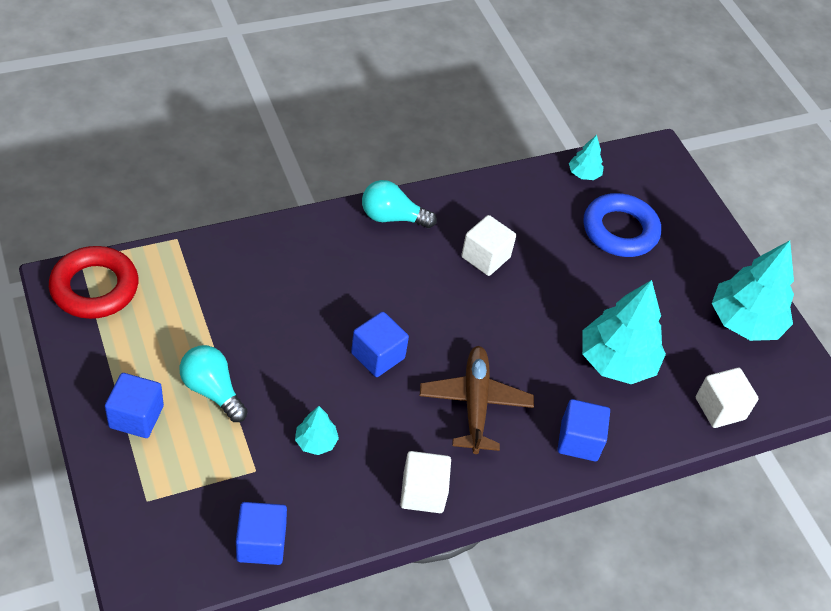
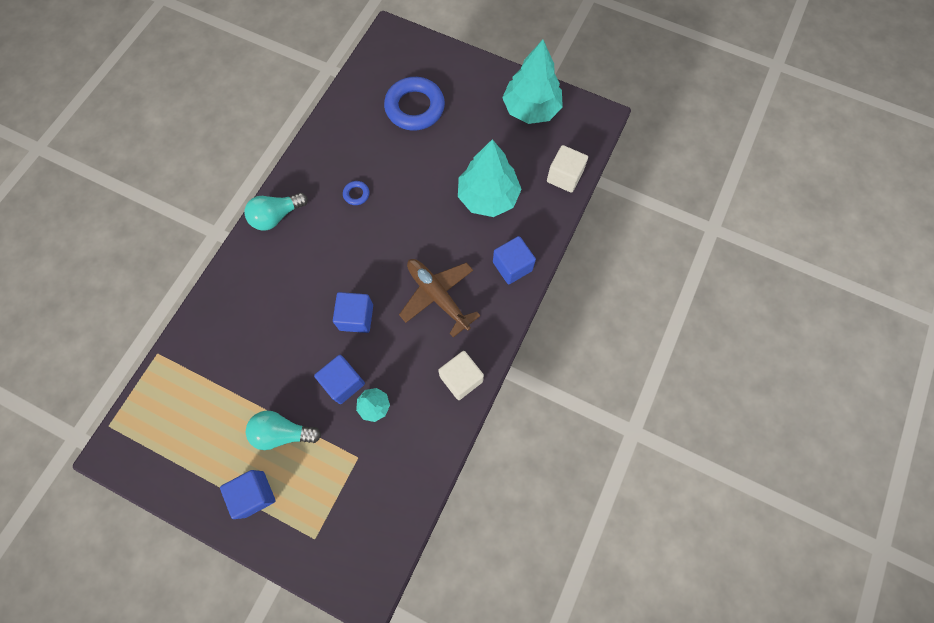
camera: 35 degrees left, 20 degrees up
(94, 288) = (139, 436): red ring -> none
(261, 543) = (404, 498): blue cube -> blue cube (343, 382)
(485, 257) = (356, 194): white cube -> blue ring
(584, 174) = (361, 86): turquoise tree -> none

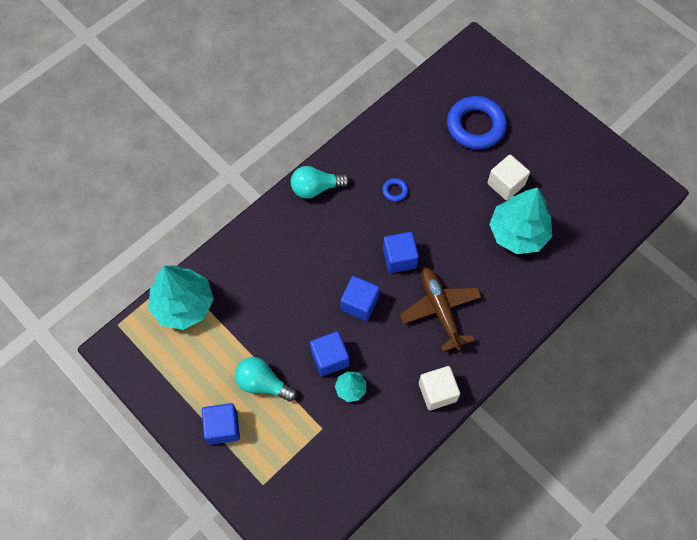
camera: 20 degrees right, 5 degrees down
(512, 266) = (519, 306): blue cube -> blue cube (399, 258)
(531, 109) = (588, 162): turquoise tree -> turquoise tree (183, 305)
(564, 177) = (599, 237): white cube -> white cube (506, 184)

